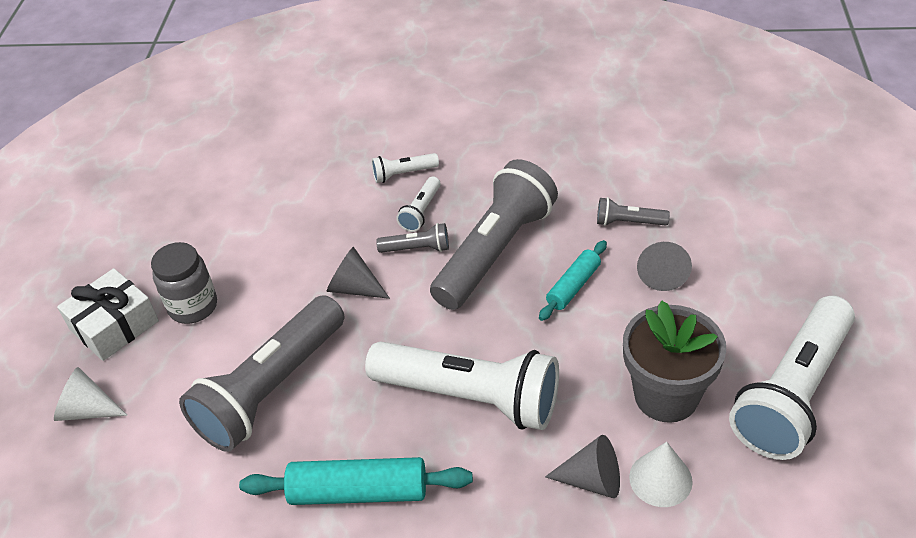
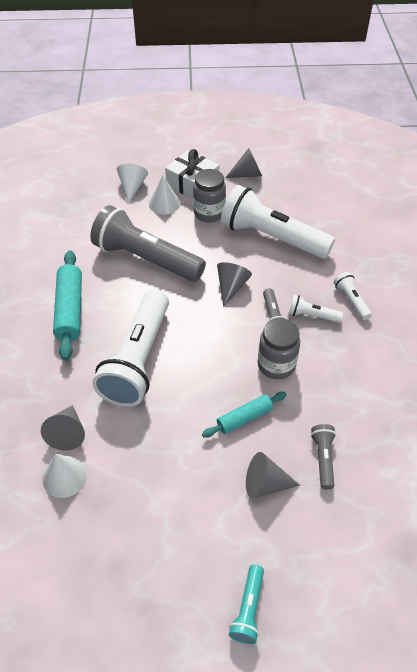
camera: 80 degrees right, 5 degrees up
(120, 256) = (247, 174): none -> grey cone
(148, 364) = (164, 203): none -> white cone
(495, 251) = (276, 365): grey flashlight -> grey jar
(573, 286) = (244, 418): turquoise rolling pin -> turquoise rolling pin turned 60 degrees counterclockwise
(666, 396) = (137, 482): grey flower pot -> none
(792, 393) = (138, 581): white flashlight -> white flashlight (272, 237)
(808, 297) = (248, 609): none -> turquoise flashlight

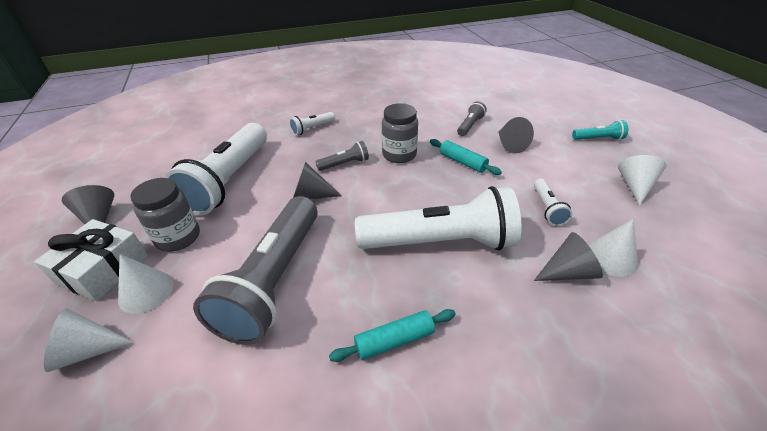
camera: 105 degrees left, 10 degrees down
(70, 310) = (394, 340): turquoise rolling pin -> turquoise rolling pin, size x0.61
(140, 576) = (635, 186): none -> white cone
(311, 315) = (335, 145): white flashlight -> white flashlight (547, 208)
(323, 458) = (470, 125): grey flashlight -> grey flashlight turned 135 degrees clockwise

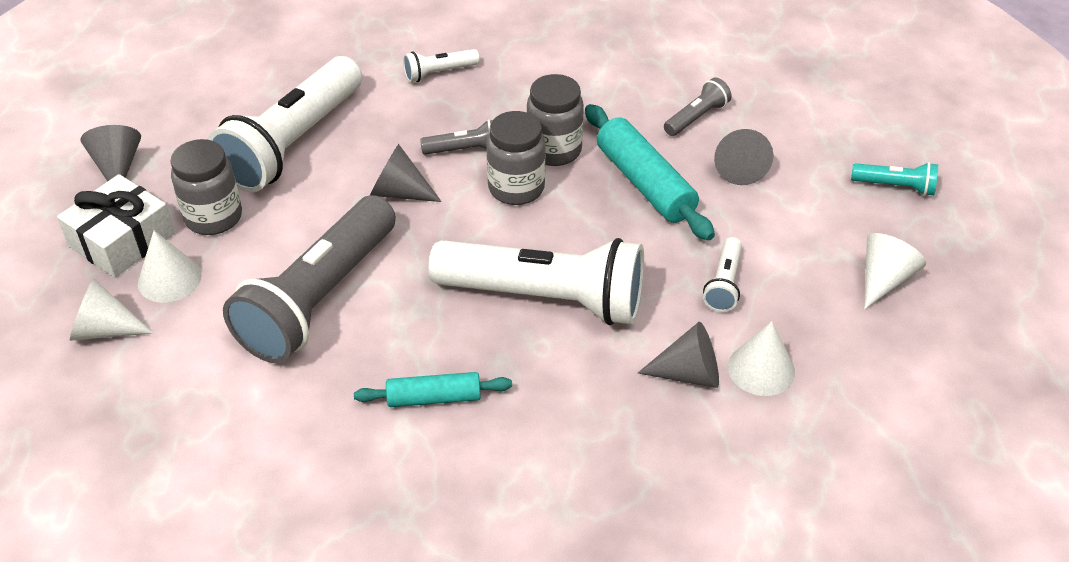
camera: 15 degrees right, 5 degrees up
(386, 179) = (516, 188): none -> grey jar
(462, 162) = (644, 183): turquoise rolling pin -> turquoise rolling pin, size x1.64

